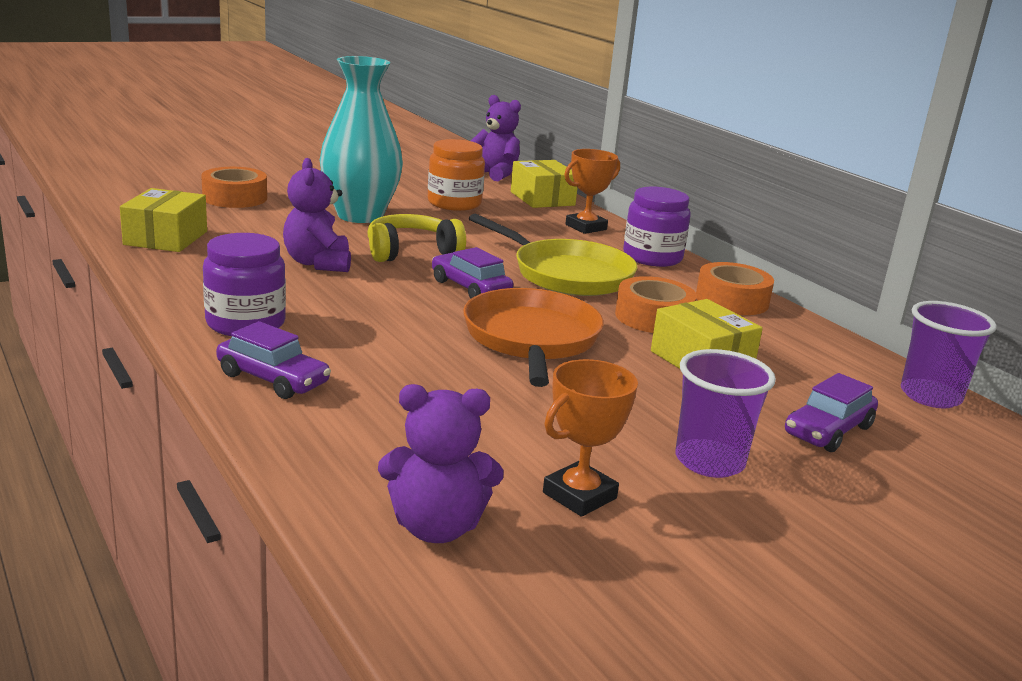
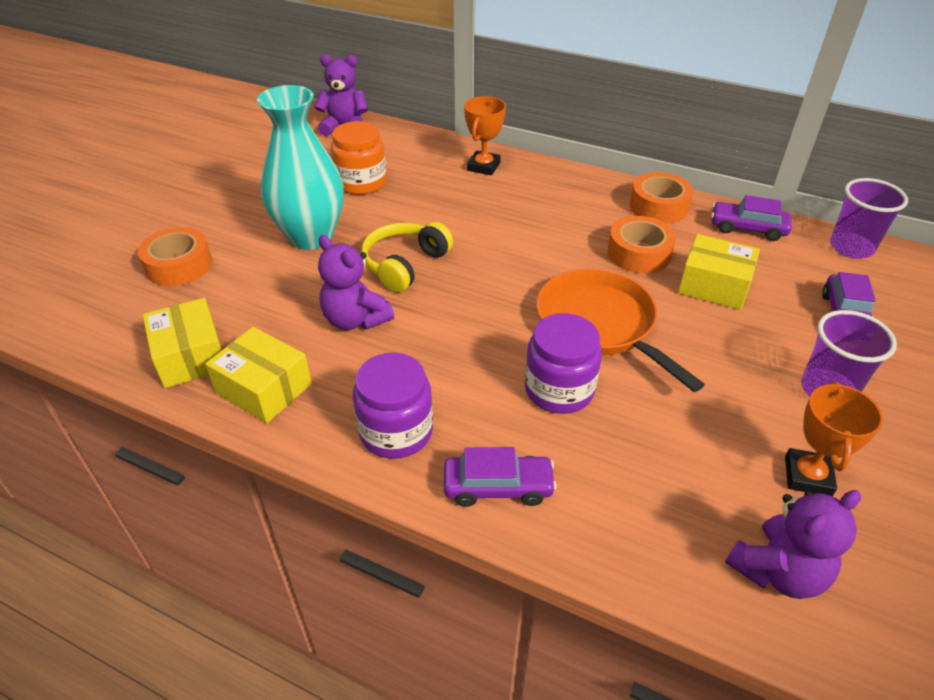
camera: 30 degrees left, 20 degrees up
(470, 288) = (495, 287): purple car -> purple car (747, 228)
(542, 198) = (415, 144): yellow box -> yellow box (264, 388)
(567, 274) = (536, 233): yellow pan -> none
(652, 257) = (563, 182): purple jar -> purple jar (559, 390)

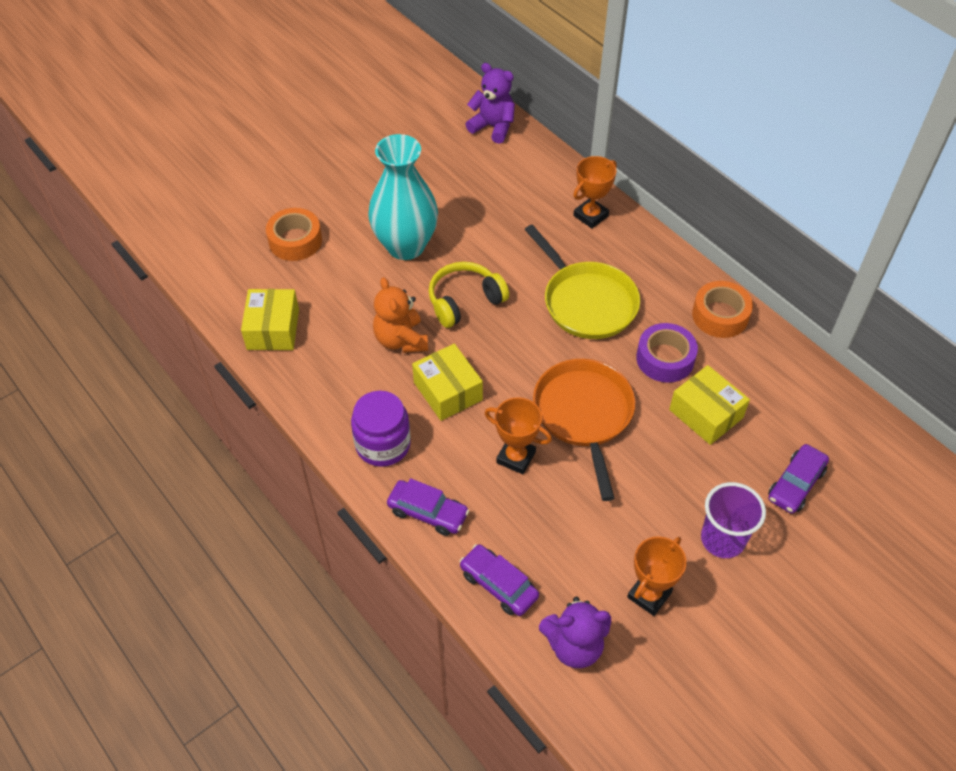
camera: 25 degrees right, 10 degrees up
(264, 388) = (311, 375): yellow box -> yellow box (448, 391)
(355, 319) = (401, 340): purple teddy bear -> orange teddy bear
(361, 182) = (474, 199): orange jar -> none
(529, 231) = (586, 302): none -> yellow pan
(559, 390) = (516, 457): purple jar -> orange trophy
(639, 253) = (665, 359): orange tape -> purple tape
(747, 228) = (784, 367): purple car -> purple car (498, 585)
(851, 247) = (864, 422): purple cup -> none

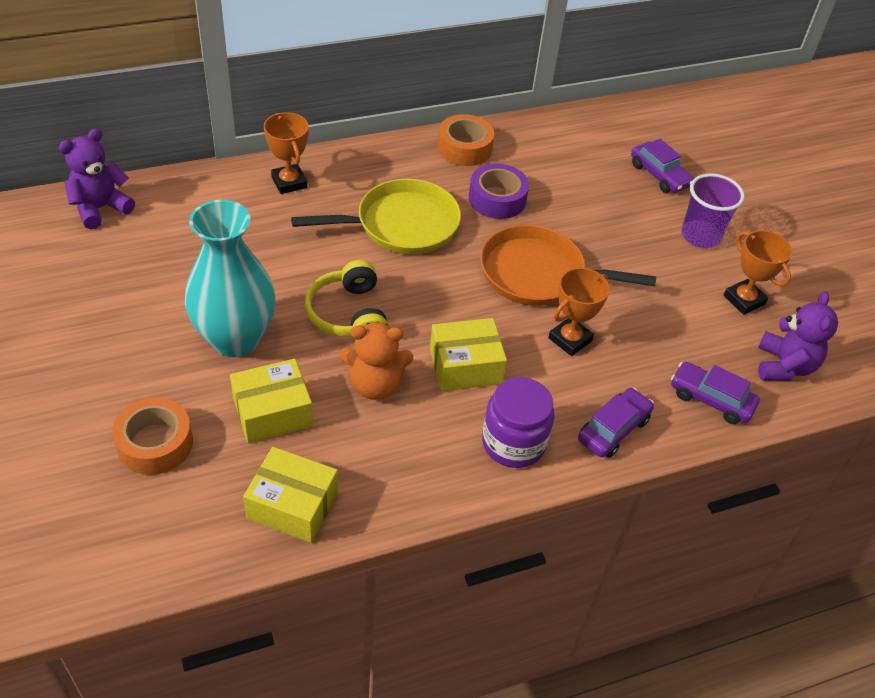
camera: 75 degrees left, 5 degrees down
(498, 585) = (711, 399): purple car -> purple car turned 60 degrees clockwise
(705, 414) = (569, 197): yellow box -> yellow box (272, 412)

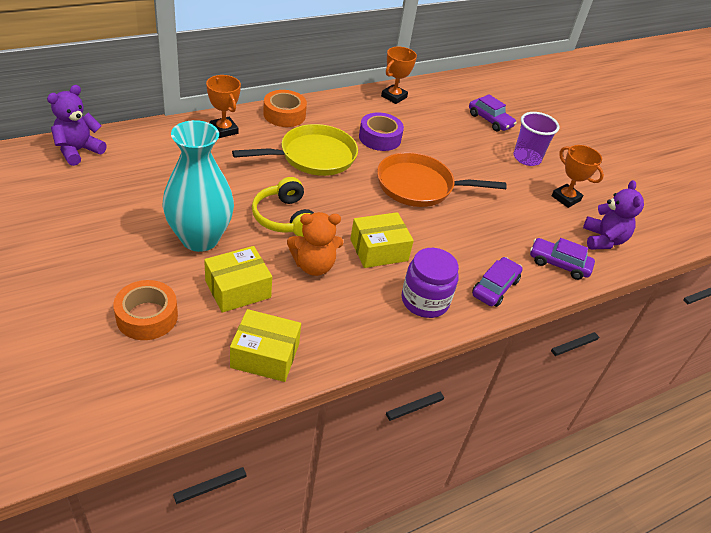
camera: 10 degrees left, 5 degrees down
(464, 148) = (349, 105): orange tape -> orange tape (284, 115)
(570, 339) = (451, 229): orange trophy -> orange trophy (394, 97)

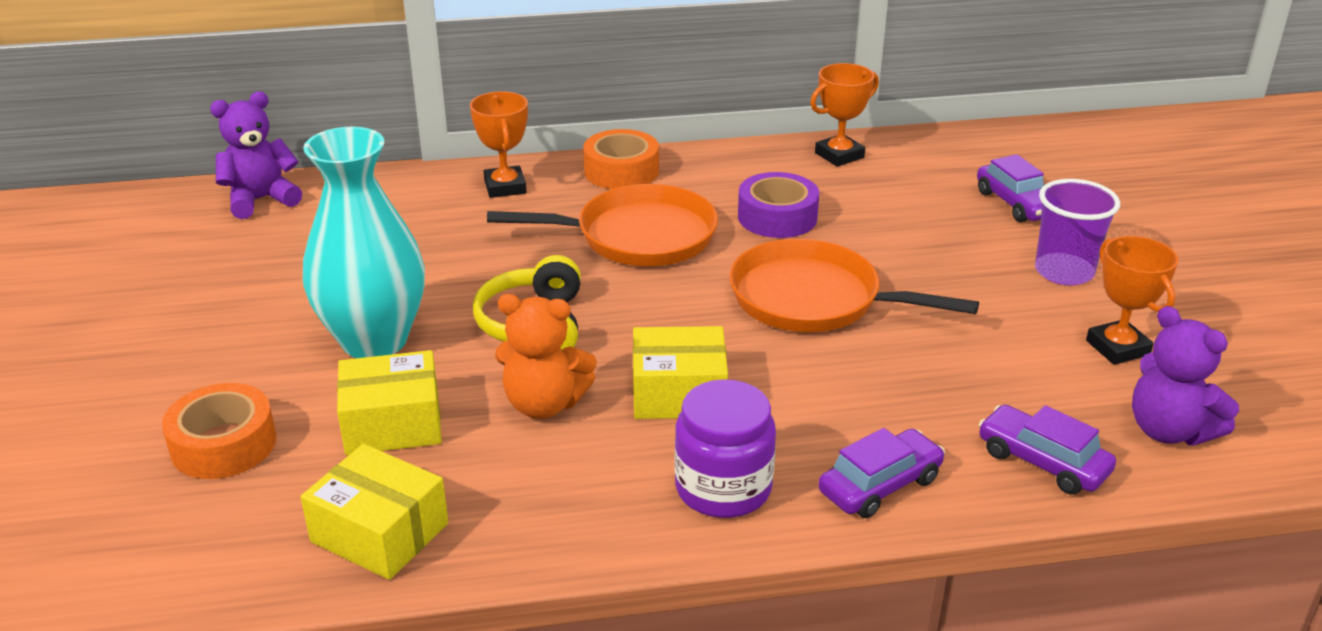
camera: 25 degrees right, 10 degrees down
(313, 156) = (637, 236): yellow pan -> orange pan
(603, 240) = (1169, 431): purple teddy bear -> purple teddy bear turned 120 degrees clockwise

